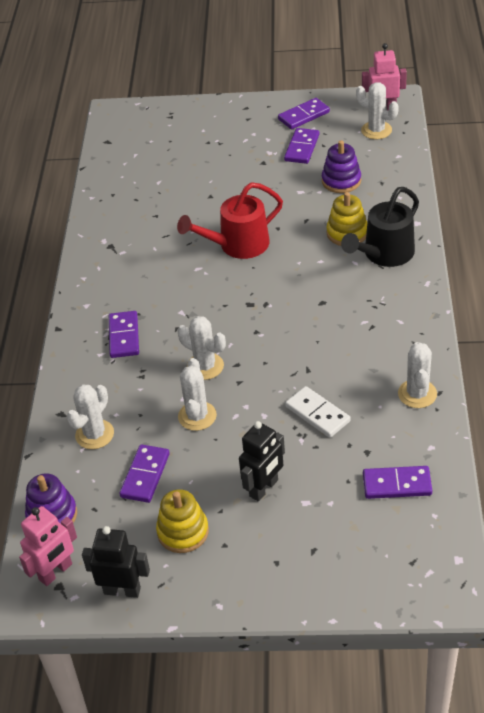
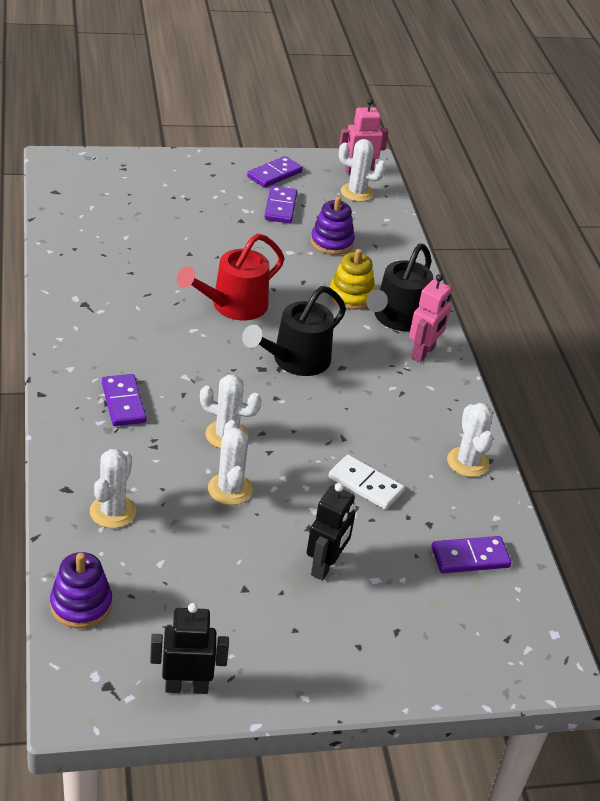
camera: 20 degrees left, 5 degrees down
(56, 572) = (100, 670): pink robot -> pink robot (423, 353)
(145, 475) = (184, 556): purple domino -> none
(183, 532) = (243, 617): yellow stacking toy -> none
(281, 296) = (295, 361): none -> black watering can

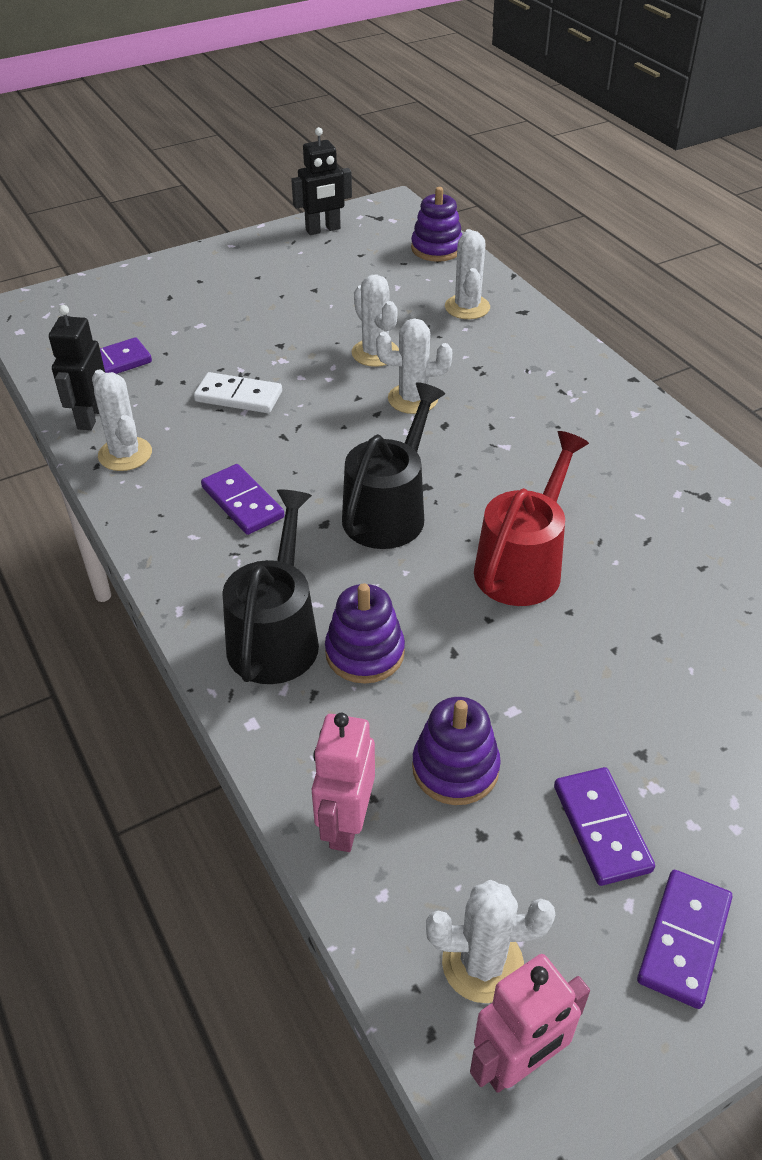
camera: 165 degrees right, 5 degrees up
(123, 402) = (544, 396): purple domino -> purple domino (242, 502)
(325, 566) = (251, 321): black robot -> black robot (90, 417)
(351, 296) = (365, 653): yellow stacking toy -> purple stacking toy
(423, 353) = (217, 587): pink robot -> pink robot (345, 824)

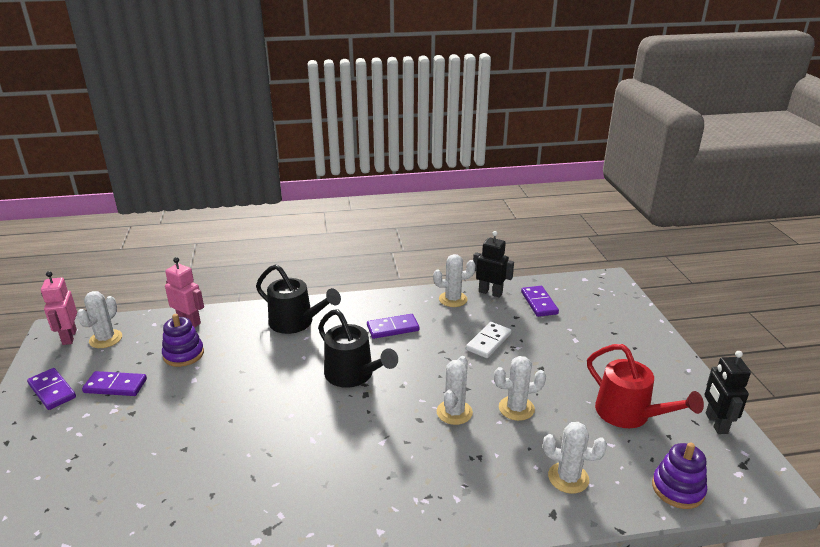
camera: 110 degrees right, 15 degrees down
(365, 653) = (265, 344): purple stacking toy -> none
(523, 564) = (276, 414): red watering can -> red watering can (629, 414)

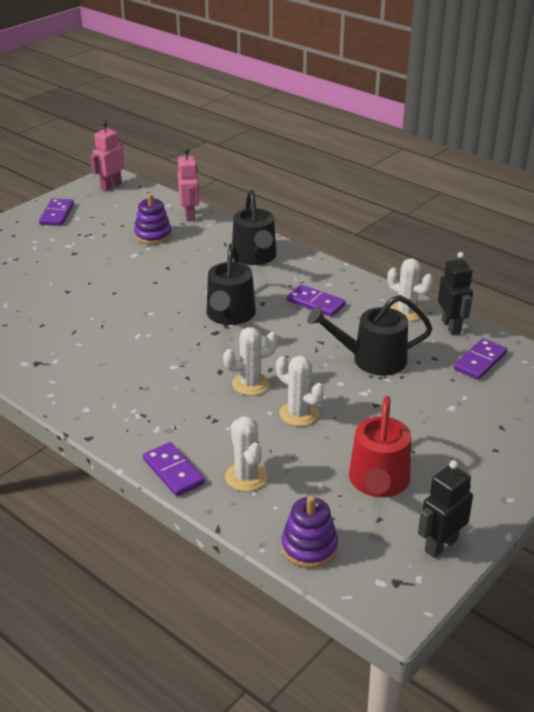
camera: 50 degrees right, 5 degrees up
(106, 339) = (127, 199): white cactus -> none
(115, 386) = (89, 232): purple domino -> purple domino (173, 471)
(488, 342) = (371, 359): white domino -> black watering can

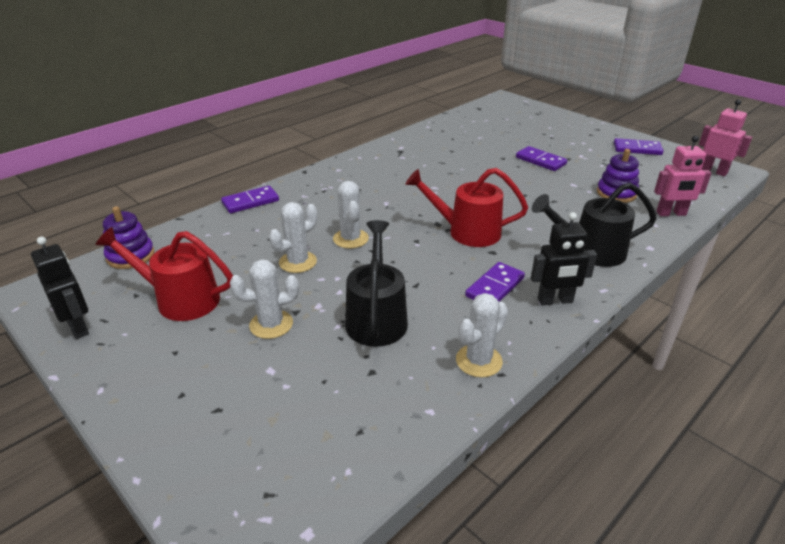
camera: 95 degrees right, 0 degrees up
(229, 316) = (466, 231): black watering can -> red watering can
(246, 477) = (227, 232): white cactus -> white cactus (271, 324)
(451, 327) = (442, 401): black robot -> black robot (555, 301)
(480, 361) = (356, 416): purple domino -> purple domino (540, 161)

